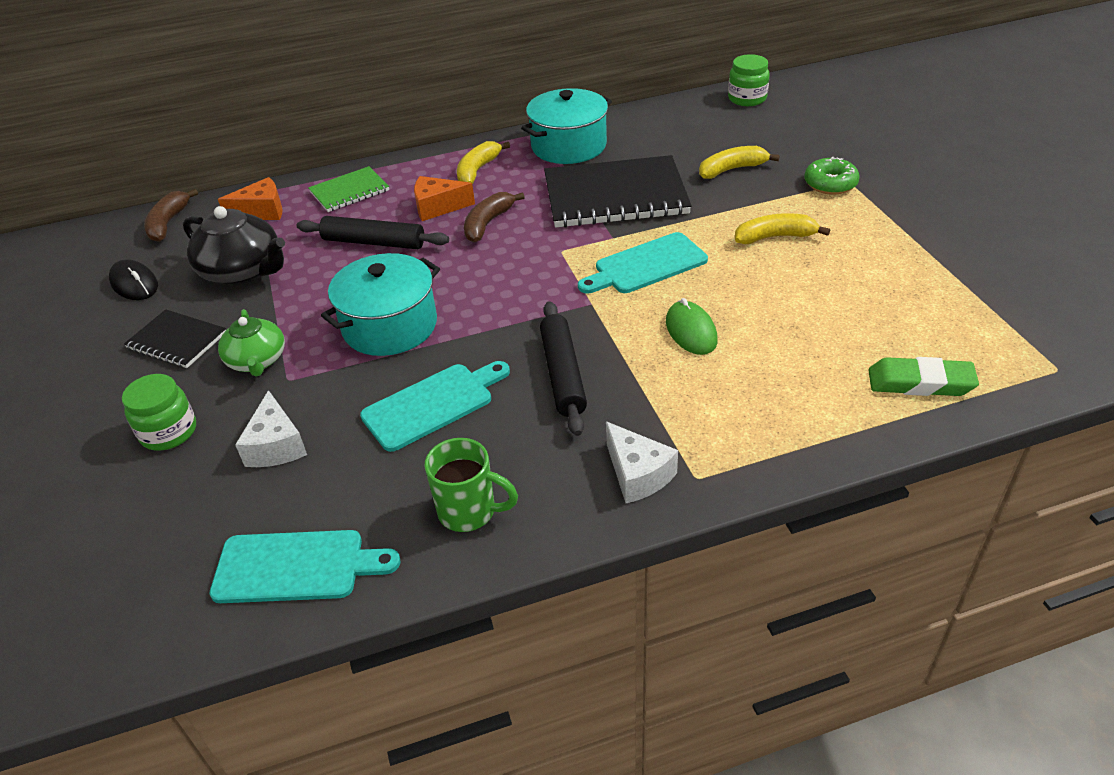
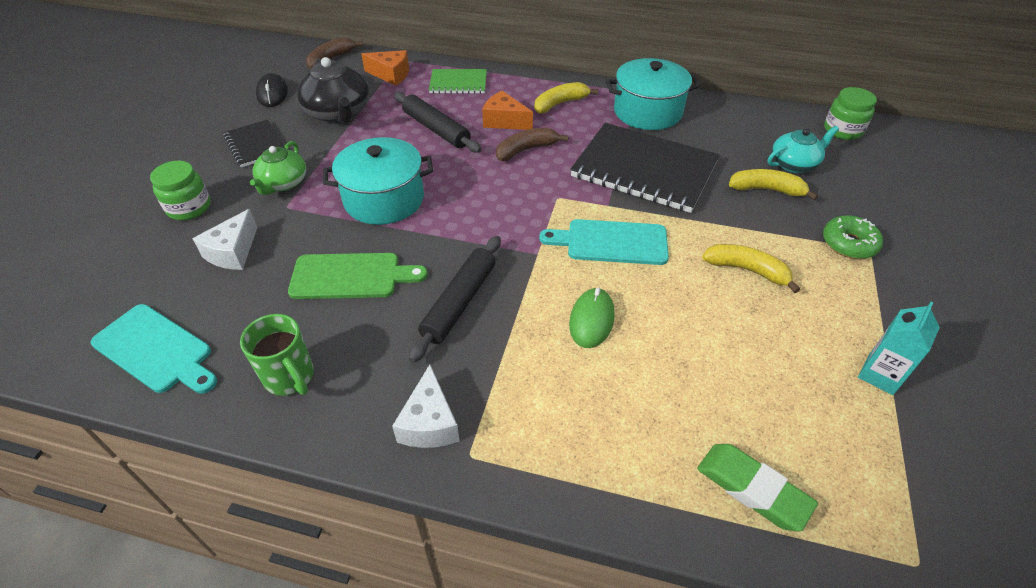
camera: 30 degrees right, 5 degrees up
(433, 404) = (351, 276): turquoise cutting board -> green cutting board
(734, 140) = (794, 164): none -> turquoise teapot
(932, 265) = (880, 375): none -> turquoise carton

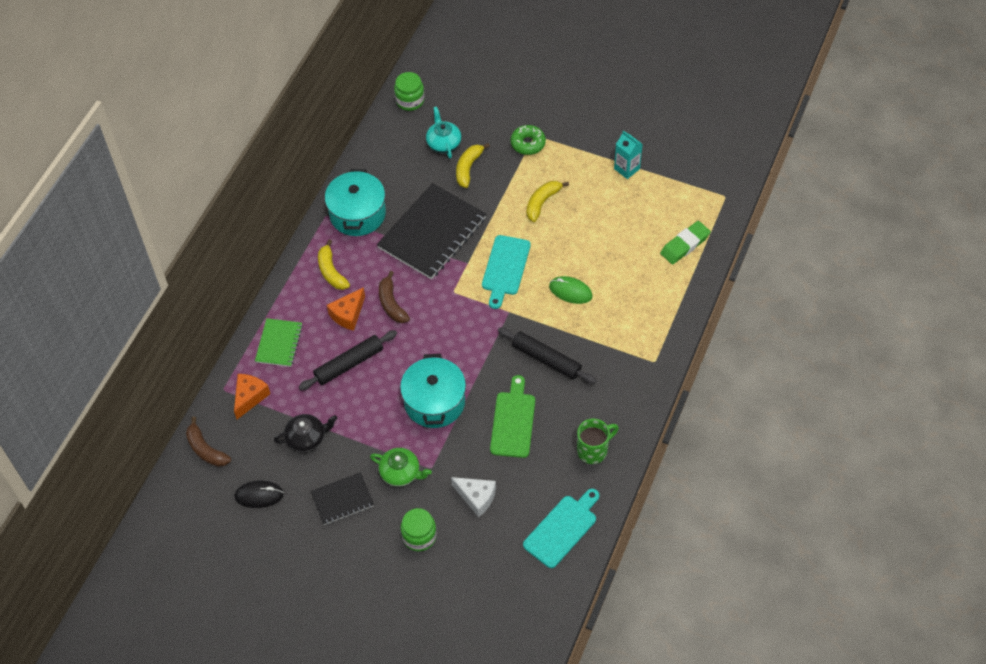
camera: 80 degrees left, 10 degrees up
(338, 113) = (307, 438): black teapot -> black teapot, size x0.65
(429, 423) = (632, 379): white cheese -> none

